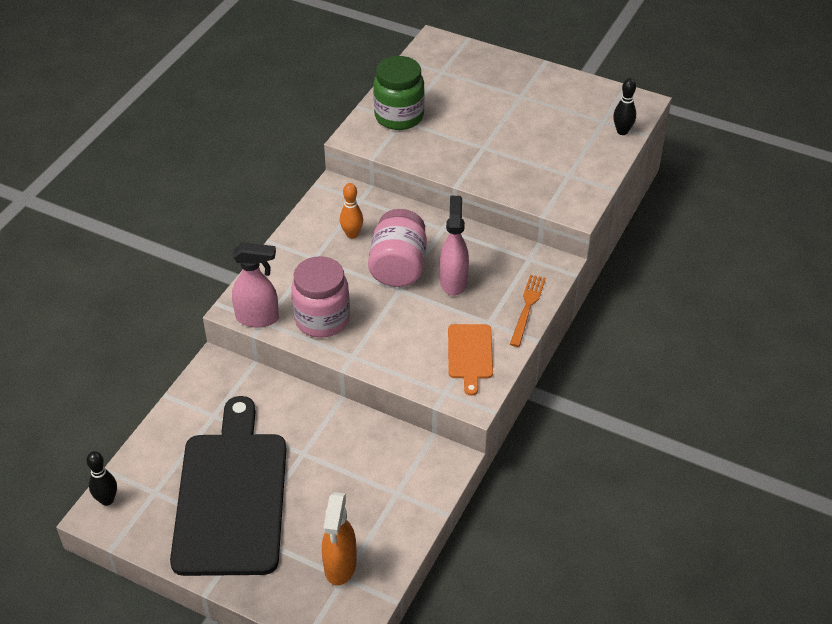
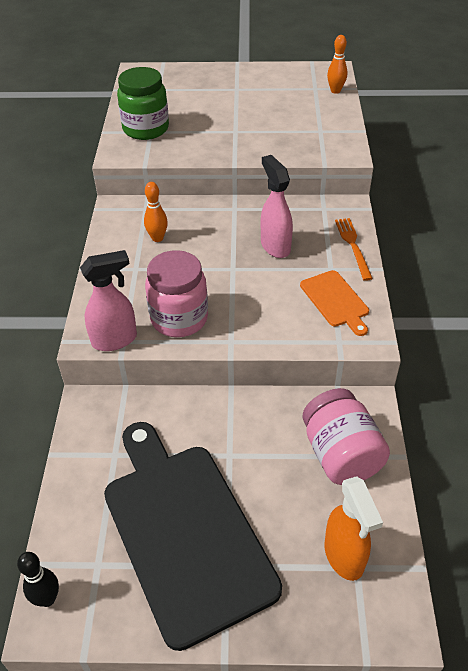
camera: 25 degrees left, 0 degrees up
(398, 267) = (218, 251): pink jar -> pink jar (341, 455)
(622, 131) = (335, 91): black bowling pin -> orange bowling pin

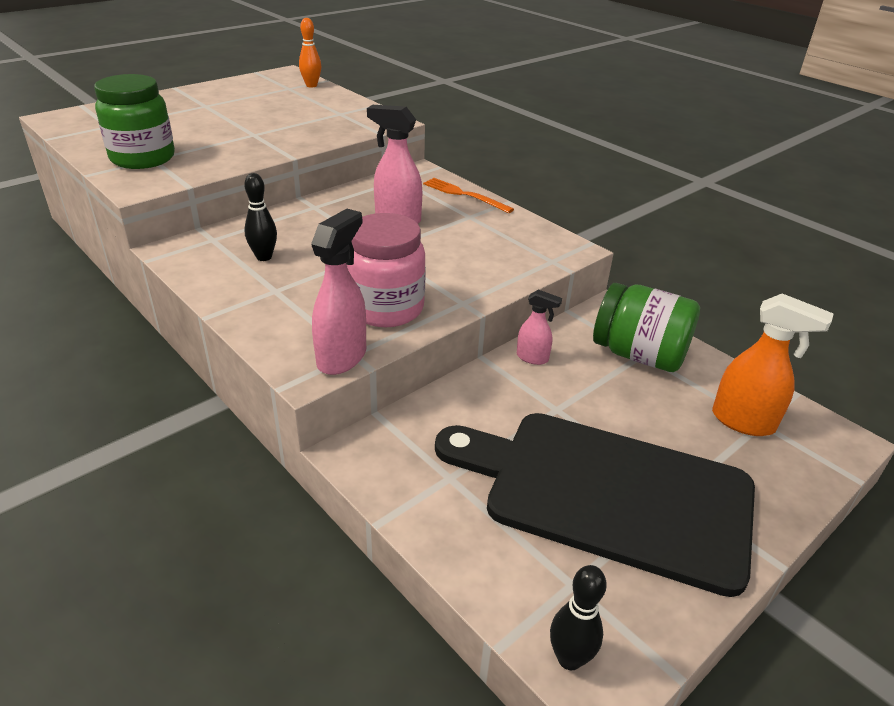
camera: 45 degrees left, 10 degrees down
(157, 238) = (264, 257): orange bowling pin -> black bowling pin
(262, 408) = (533, 358): none -> pink spray bottle
(335, 300) = (507, 235): orange cutting board -> none
(341, 455) = (639, 355): pink jar -> green jar

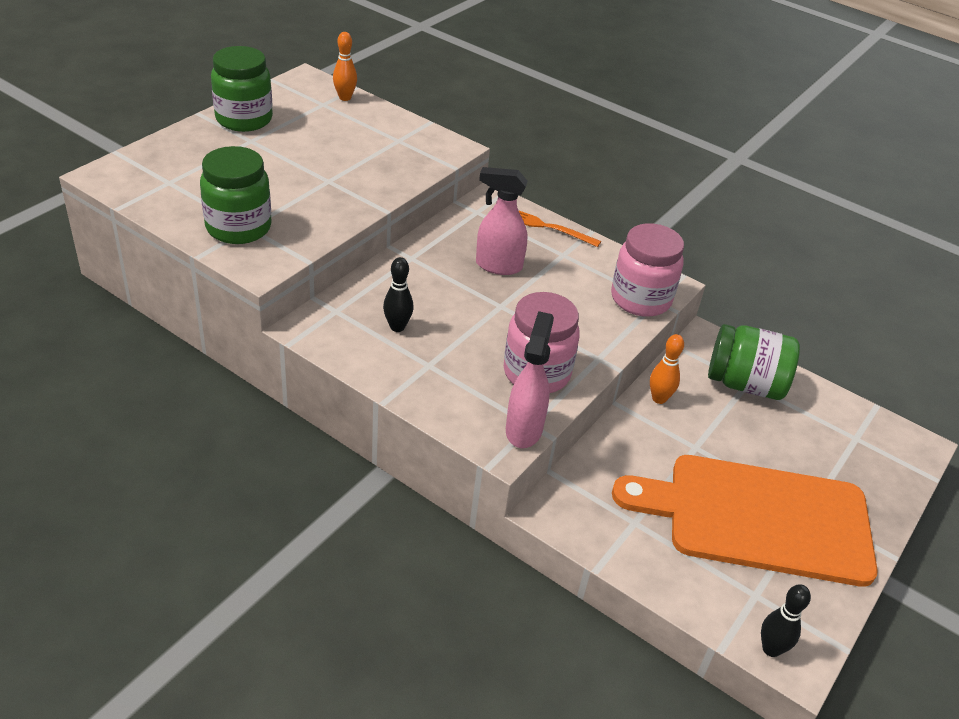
camera: 15 degrees left, 5 degrees up
(210, 93) = (244, 119): none -> green jar
(533, 358) = (659, 398): pink spray bottle -> orange bowling pin
(534, 258) = (640, 299): none -> pink jar
(608, 494) = (759, 518): black cutting board -> orange cutting board
(744, 422) = (843, 439): orange spray bottle -> none

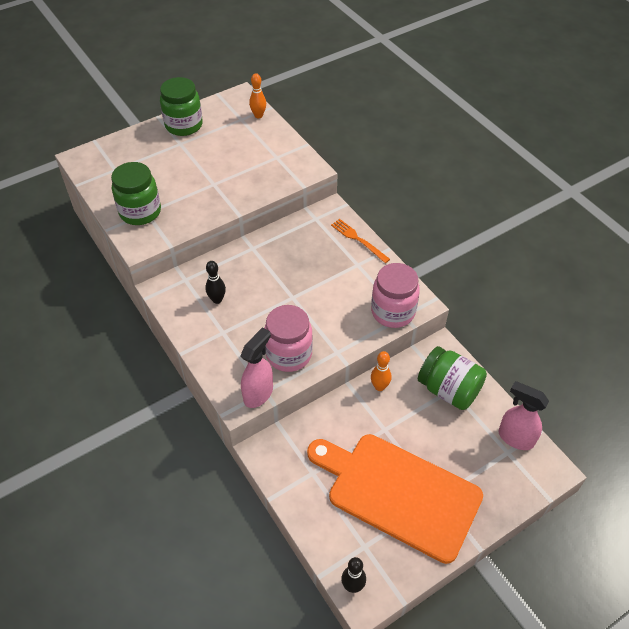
camera: 25 degrees right, 10 degrees up
(498, 266) = (307, 265): pink spray bottle -> pink spray bottle (515, 438)

